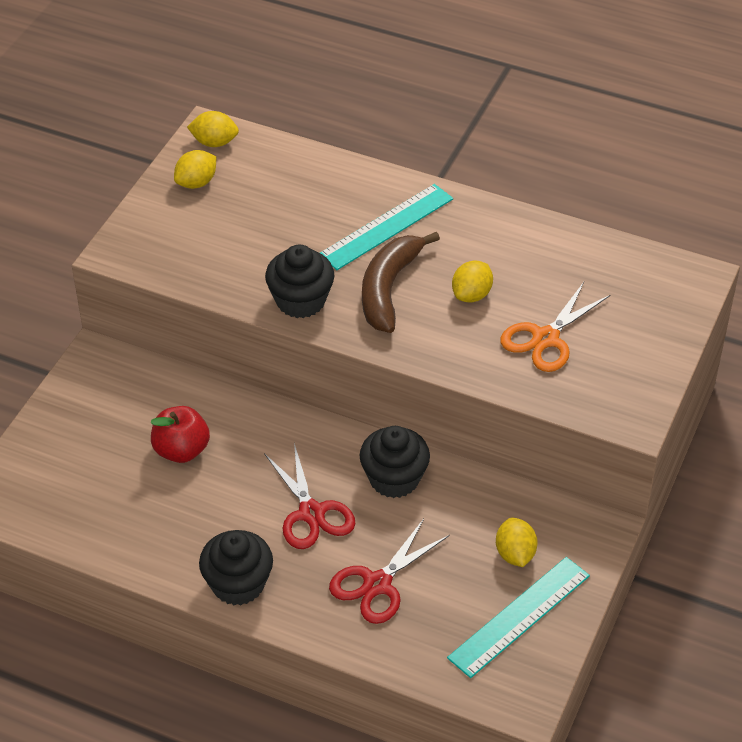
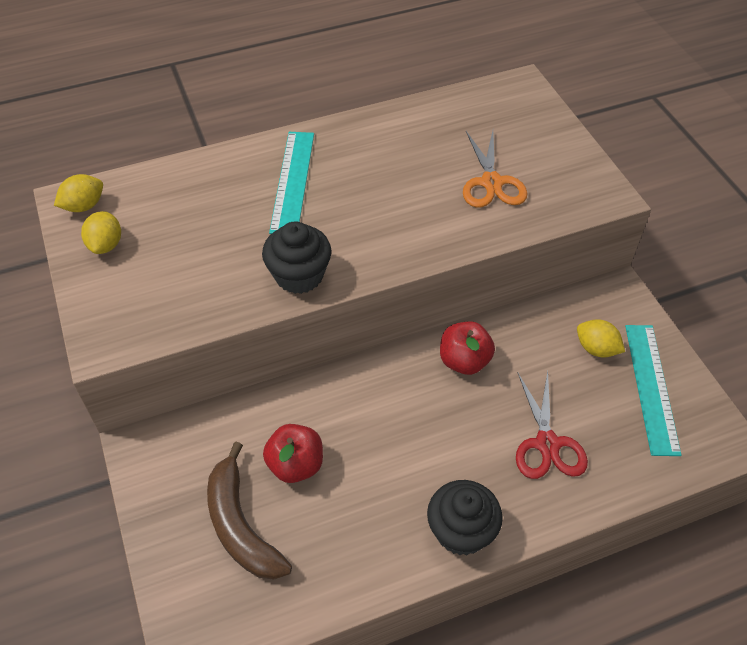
camera: 45 degrees left, 5 degrees up
(311, 513) = (443, 432): red scissors -> none
(388, 289) = (350, 222): brown banana -> brown banana (241, 525)
(394, 478) = (464, 361): black cupcake -> red apple
(471, 295) = (409, 187): yellow lemon -> none

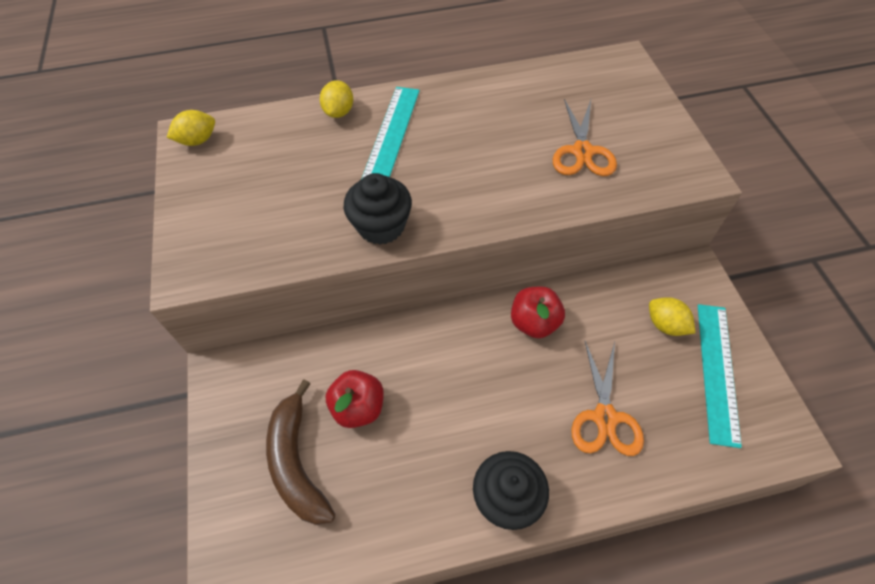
camera: 10 degrees right, 5 degrees up
(106, 245) = (209, 179): yellow lemon -> yellow lemon (339, 112)
(547, 444) = (604, 417): red scissors -> orange scissors

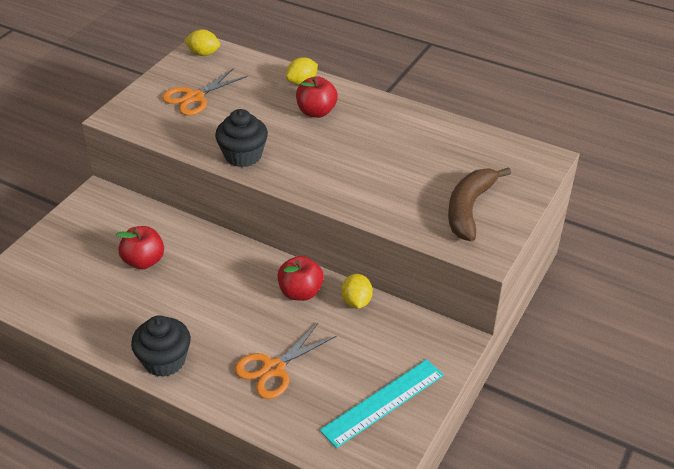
camera: 40 degrees right, 15 degrees down
(297, 462) = (82, 263): brown banana -> brown banana (469, 209)
(391, 134) = (316, 112): turquoise ruler -> red apple
(582, 152) = (424, 192): orange scissors -> orange scissors (194, 97)
(665, 325) = (386, 354): yellow lemon -> yellow lemon (356, 301)

